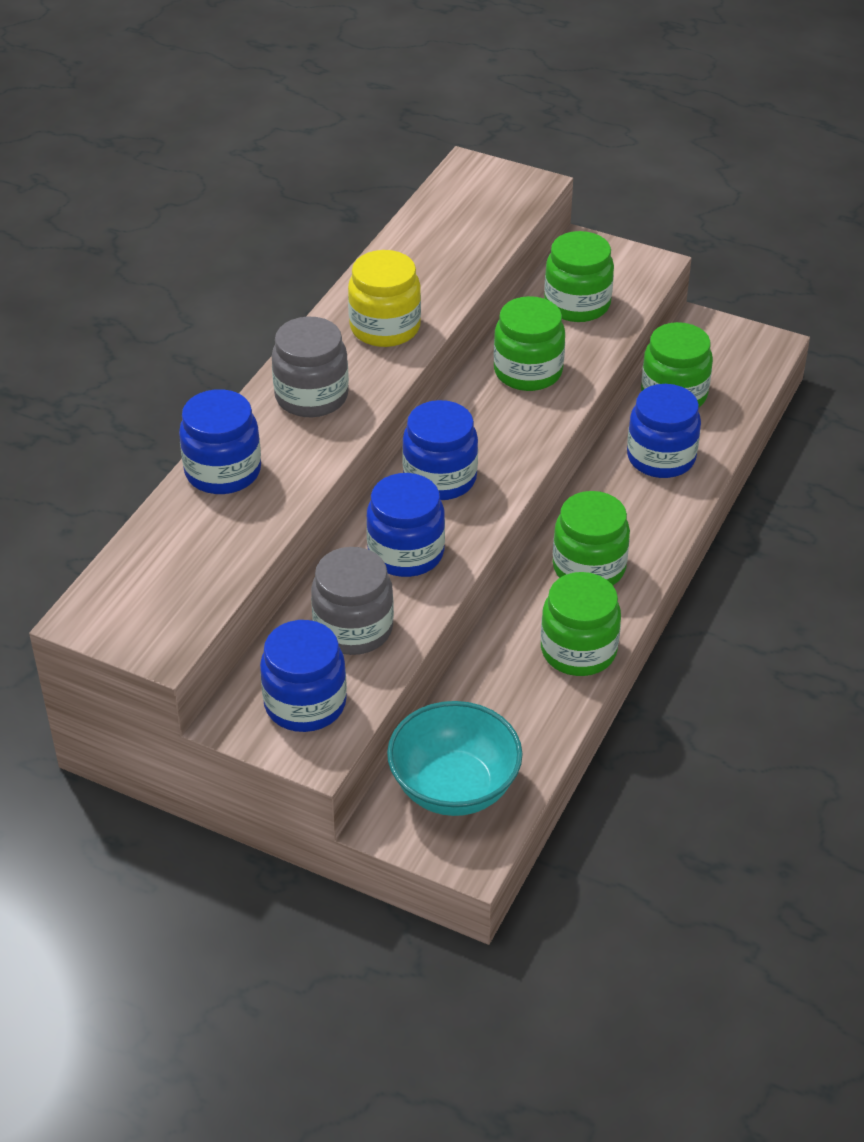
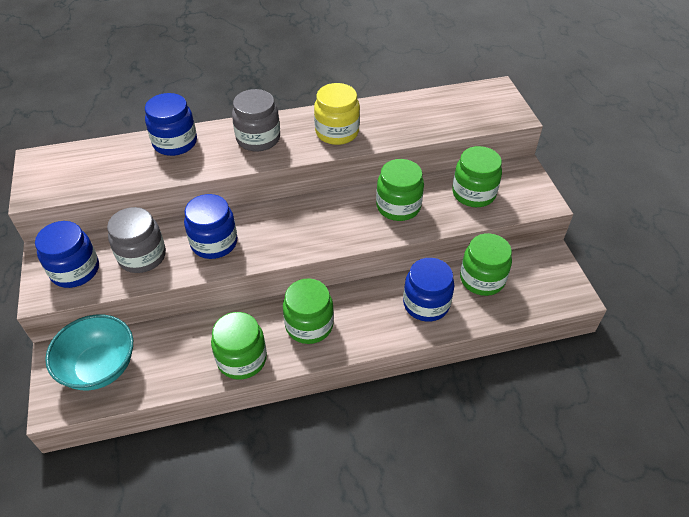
camera: 50 degrees right, 5 degrees up
(440, 478) = (281, 222): blue jar -> none

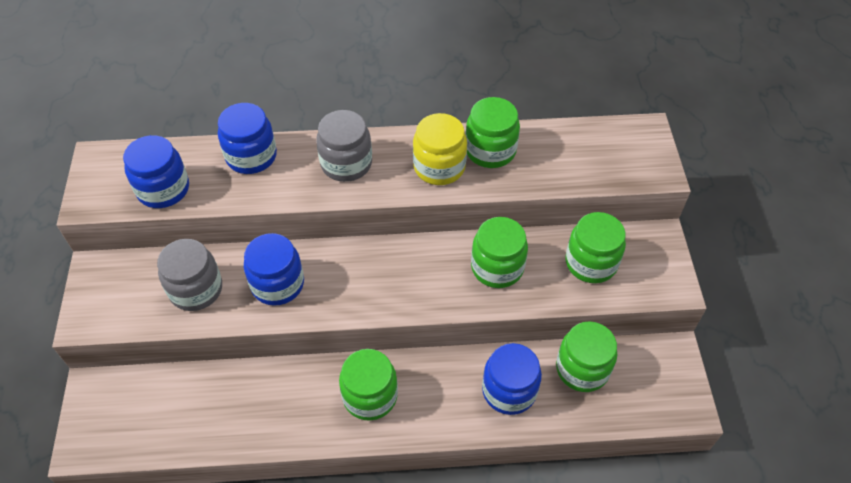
camera: 10 degrees right, 5 degrees up
(75, 270) = (121, 296): blue jar -> blue jar (163, 189)
(100, 367) = (134, 410): turquoise bowl -> none
(242, 359) = (288, 426): green jar -> green jar (490, 150)

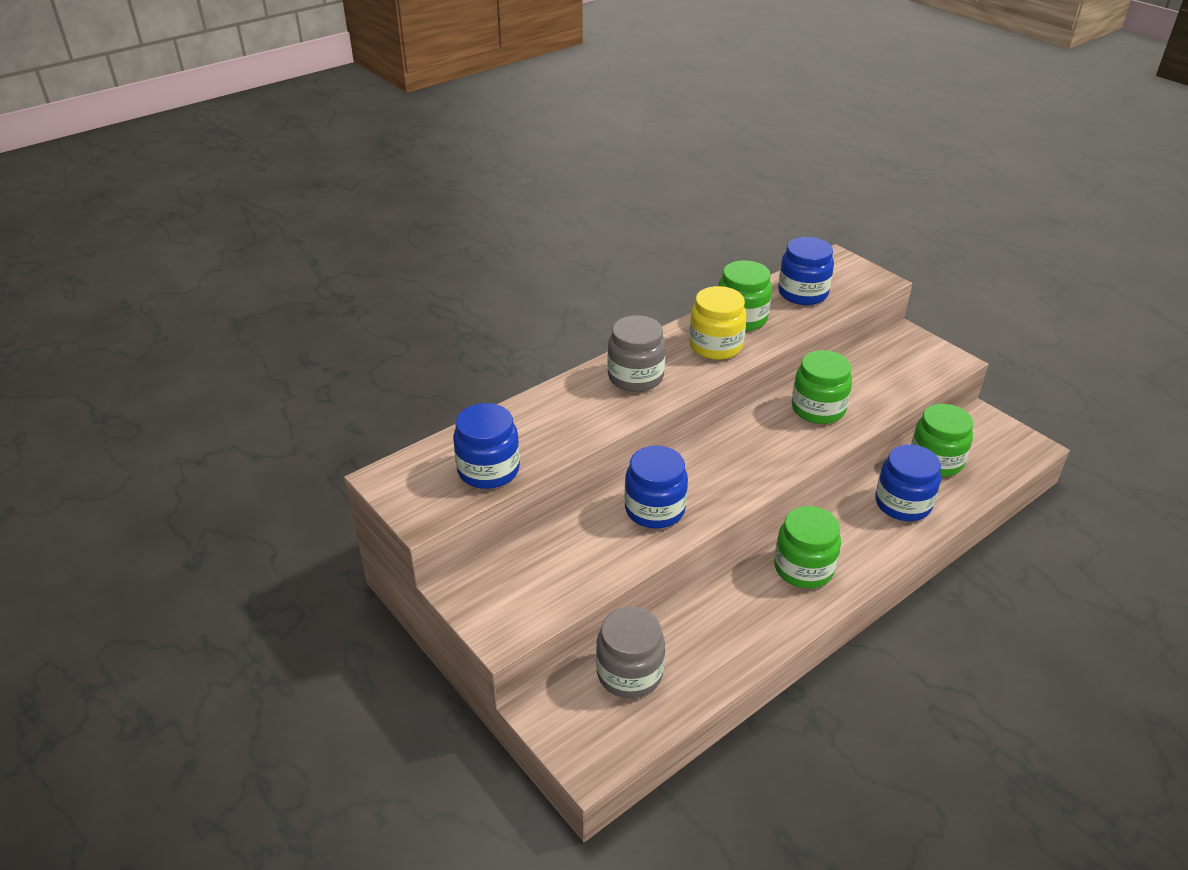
camera: 35 degrees left, 15 degrees down
(196, 289) = (584, 552): grey jar -> grey jar (629, 673)
(251, 156) = (542, 409): blue jar -> blue jar (802, 293)
(591, 263) = (880, 373): green jar -> none

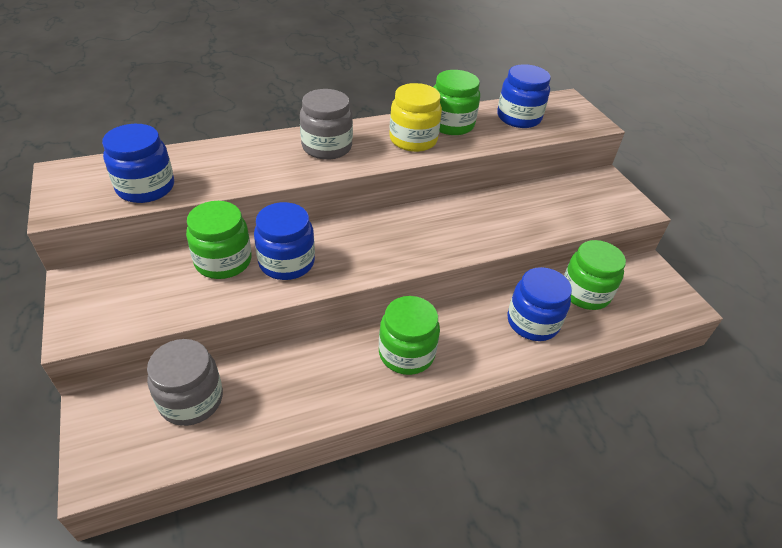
camera: 15 degrees right, 5 degrees up
(818, 409) = (487, 217): green jar -> green jar (223, 261)

